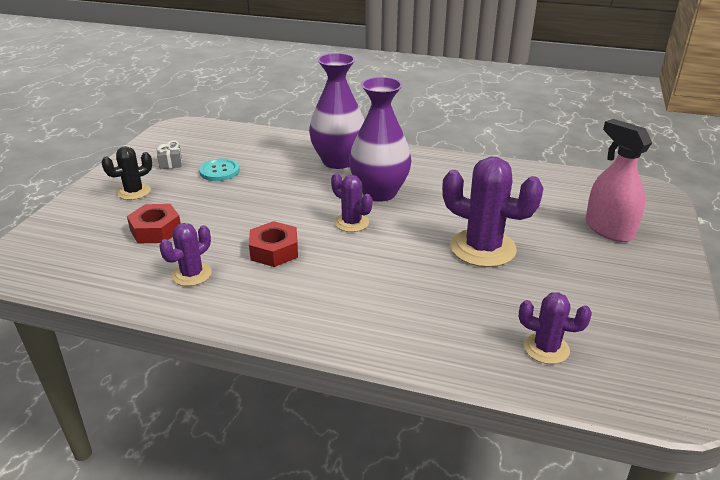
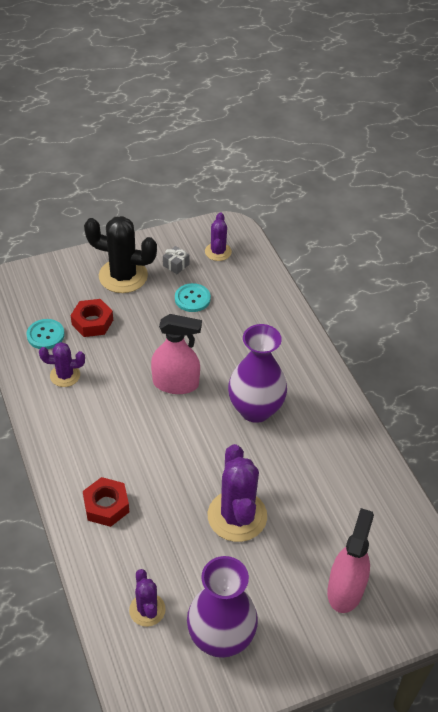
camera: 50 degrees right, 15 degrees up
(122, 264) = (45, 335): none -> turquoise button
(134, 192) = (123, 276): black cactus -> black cactus, size x1.78
(274, 251) = (125, 398): red nut -> red nut (106, 506)
(297, 217) = (176, 383): none -> pink spray bottle
(338, 161) = (277, 355): purple vase -> purple vase (221, 638)
(351, 223) = (198, 418): purple cactus -> purple cactus (218, 252)

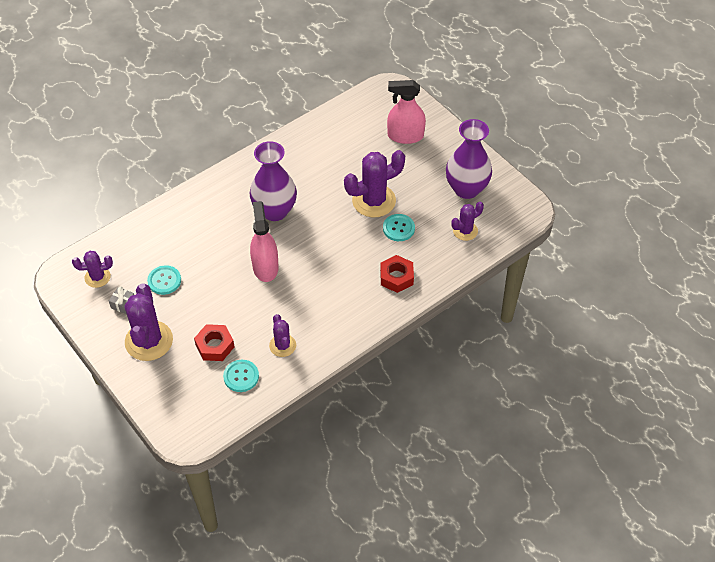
camera: 105 degrees left, 5 degrees up
(123, 276) = (149, 341): black cactus -> purple cactus
(181, 531) = (398, 228): none -> turquoise button

